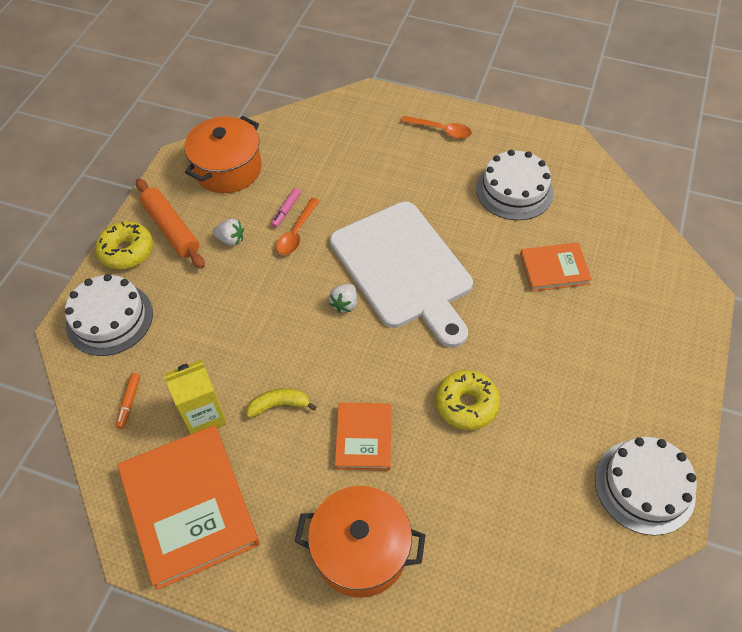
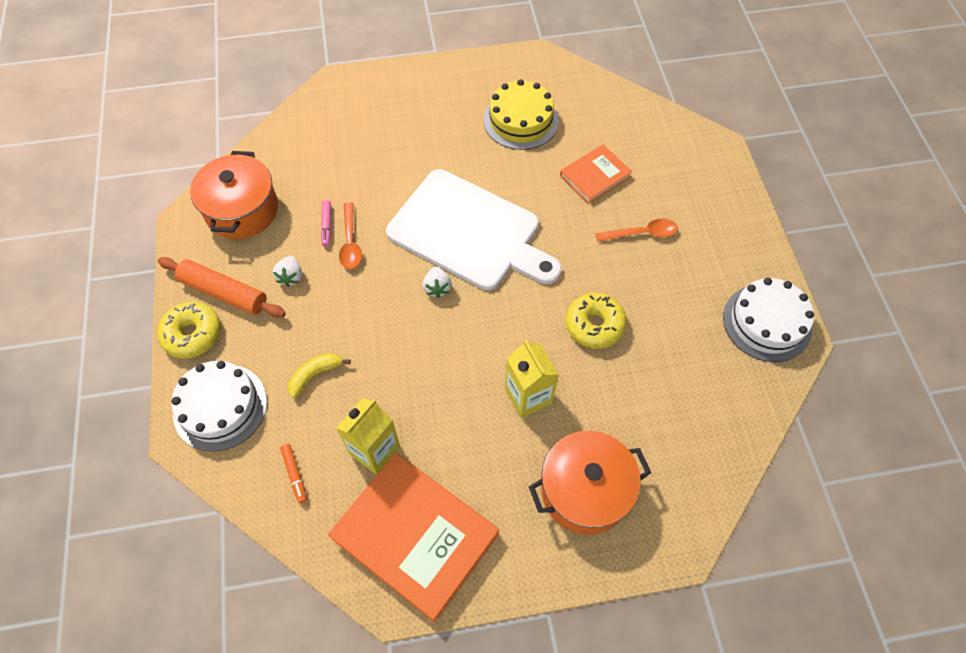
camera: 30 degrees left, 5 degrees up
(230, 239) = (291, 277): white strawberry -> white strawberry turned 105 degrees clockwise
(279, 405) = (437, 406): yellow banana -> yellow banana (315, 375)
(364, 438) = (528, 396): orange book -> yellow carton
(441, 130) = (423, 91): orange spoon -> orange spoon (642, 233)
(514, 190) = (520, 120): white cake -> yellow cake

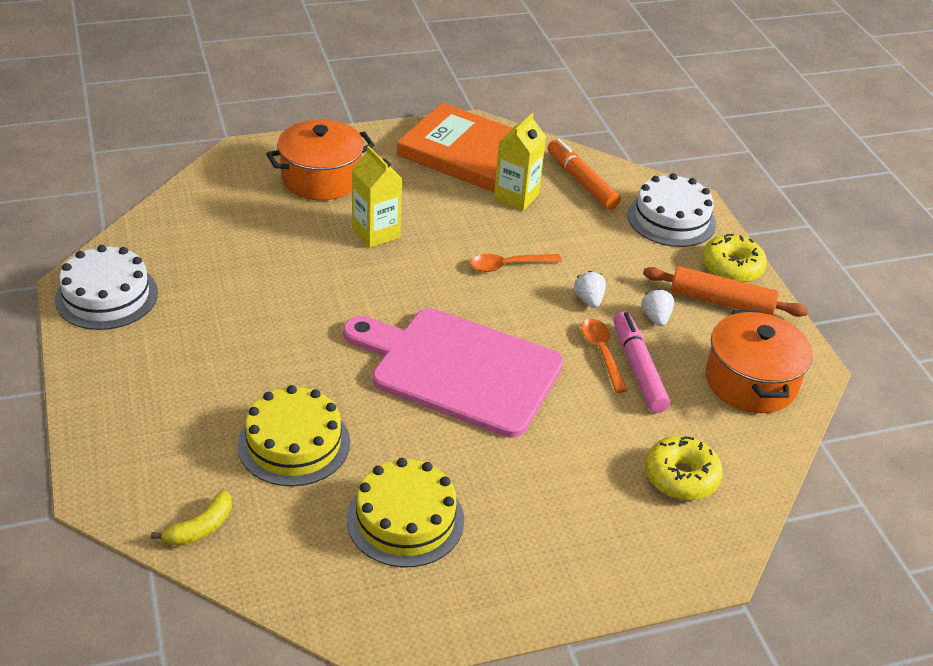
camera: 170 degrees right, 20 degrees down
(294, 474) = (581, 182): orange marker -> orange marker, size x1.96
(315, 375) = (592, 242): yellow banana -> yellow banana (201, 528)
(326, 226) = (638, 369): pink marker -> pink marker, size x1.96
(437, 288) = (486, 314): white strawberry -> white strawberry (589, 300)
(469, 232) = (459, 369): white cutting board -> pink cutting board
(594, 325) = (305, 288): yellow donut -> yellow donut (681, 477)
(595, 176) = (294, 443): orange book -> yellow cake
(642, 233) = (237, 377): orange spoon -> orange spoon (508, 265)

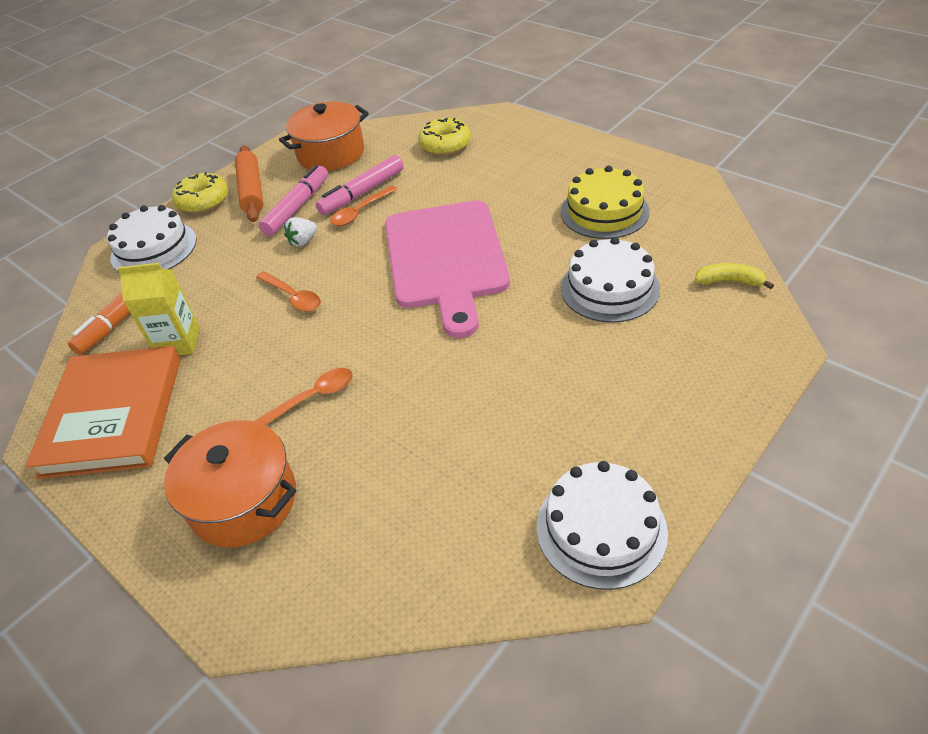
camera: 115 degrees left, 5 degrees up
(294, 443) = (609, 288): yellow cake -> white cake
(376, 233) = (313, 397): yellow carton -> orange spoon
(656, 318) = (297, 207): white strawberry -> pink marker

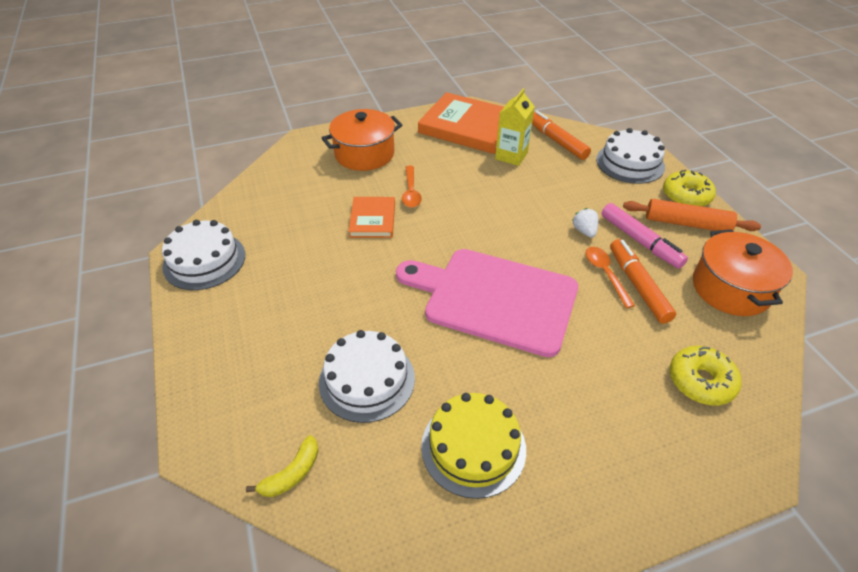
camera: 115 degrees right, 0 degrees up
(293, 297) = (516, 209): orange spoon -> none
(362, 193) = (638, 285): pink marker -> orange marker
(393, 404) = (373, 219): none -> orange book

